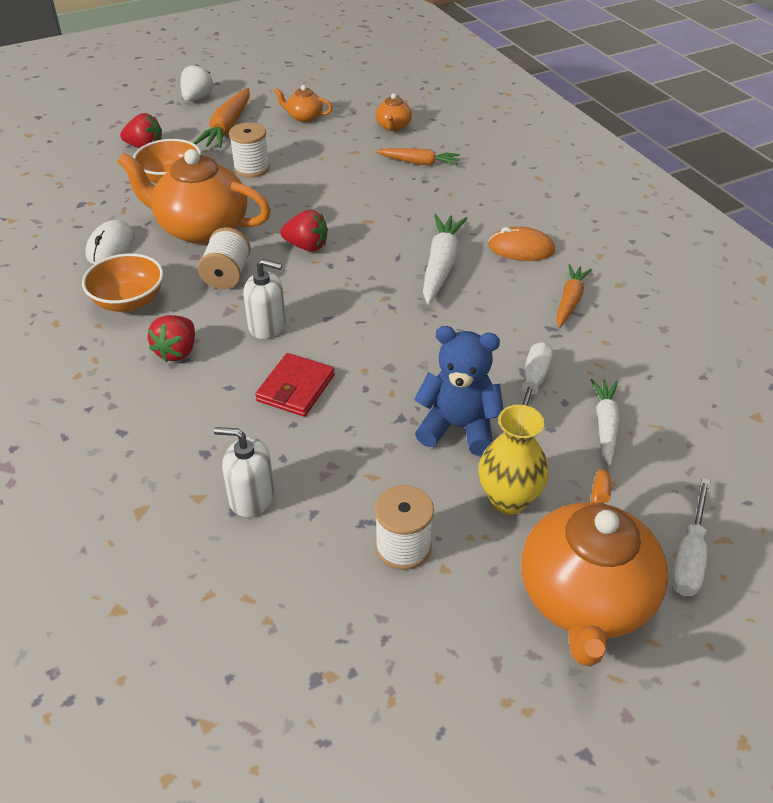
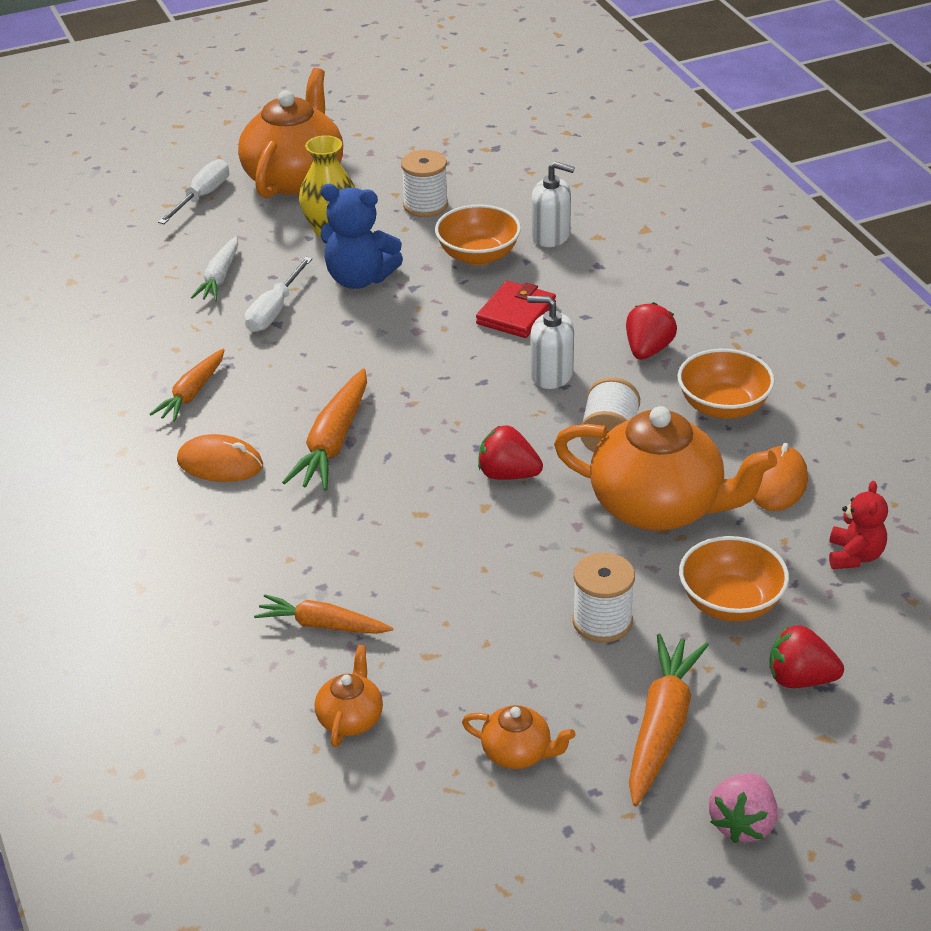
camera: 175 degrees left, 5 degrees down
(81, 204) = (854, 556): none -> red teddy bear
(110, 246) = (778, 482): white mouse -> orange mouse
(197, 98) = (743, 824): white strawberry -> pink strawberry
(335, 463) = (478, 255): none -> orange bowl
(441, 266) = (333, 442): white carrot -> orange carrot

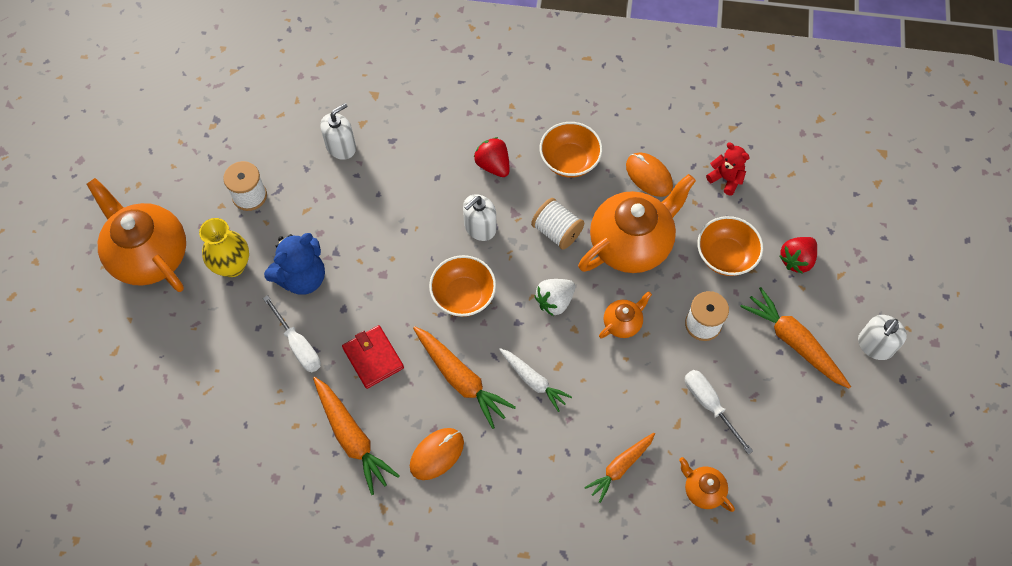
camera: 60 degrees left, 25 degrees up
(192, 393) = (352, 437): orange carrot -> orange carrot, size x1.51
(202, 197) = (123, 325): white screwdriver -> white screwdriver (709, 405)
(219, 277) = (233, 360): white carrot -> white carrot (533, 381)
(478, 255) = (330, 197): orange bowl -> orange bowl (463, 295)
(508, 474) = (554, 301): red strawberry -> white strawberry
(516, 313) = (407, 211): red wallet -> red wallet (373, 358)
(517, 753) = (774, 420): orange teapot -> orange teapot (623, 323)
(743, 824) = (875, 345): pink strawberry -> white soap dispenser

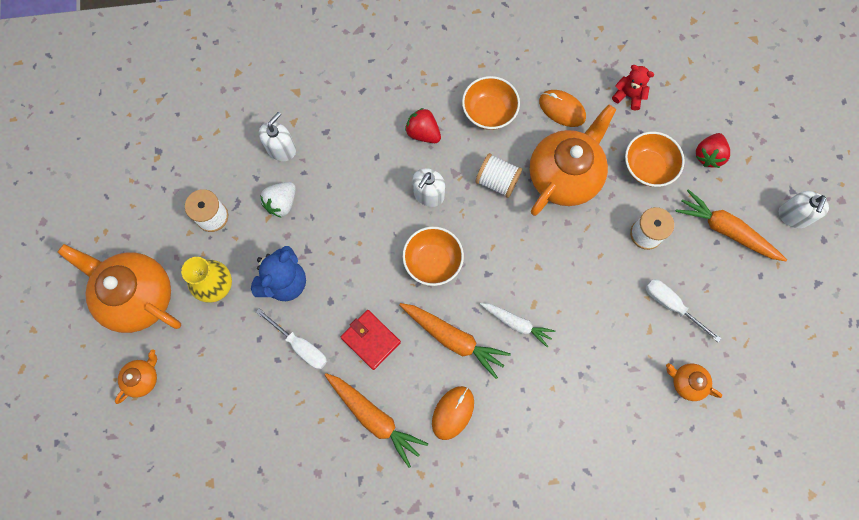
camera: 15 degrees left, 10 degrees up
(554, 301) = (514, 246): white strawberry -> white strawberry (282, 203)
(620, 467) = (612, 381): orange carrot -> none
(623, 323) = (578, 251): orange teapot -> orange teapot (143, 378)

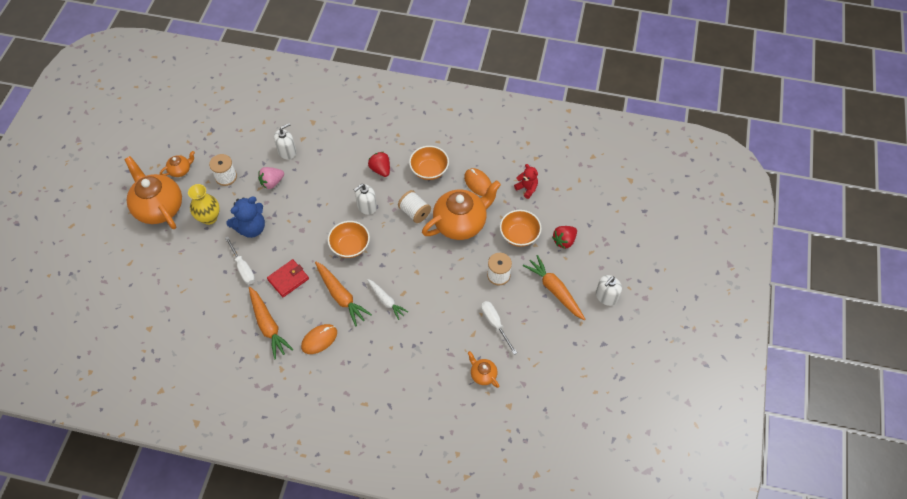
camera: 20 degrees right, 15 degrees down
(143, 378) = (139, 255): orange teapot -> orange teapot (180, 170)
(282, 203) = (272, 182): white strawberry -> pink strawberry
(370, 340) = (288, 279): red wallet -> red wallet turned 75 degrees clockwise

